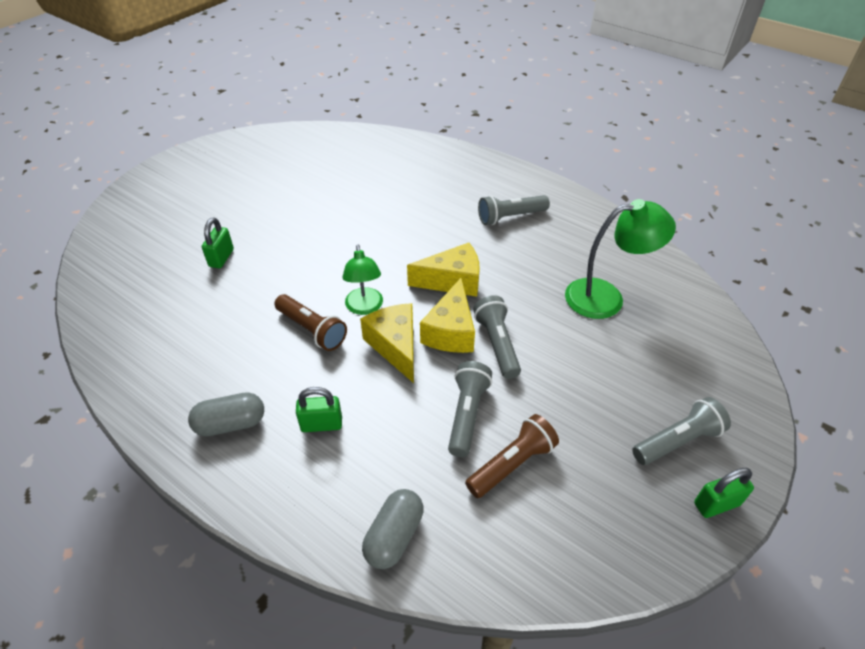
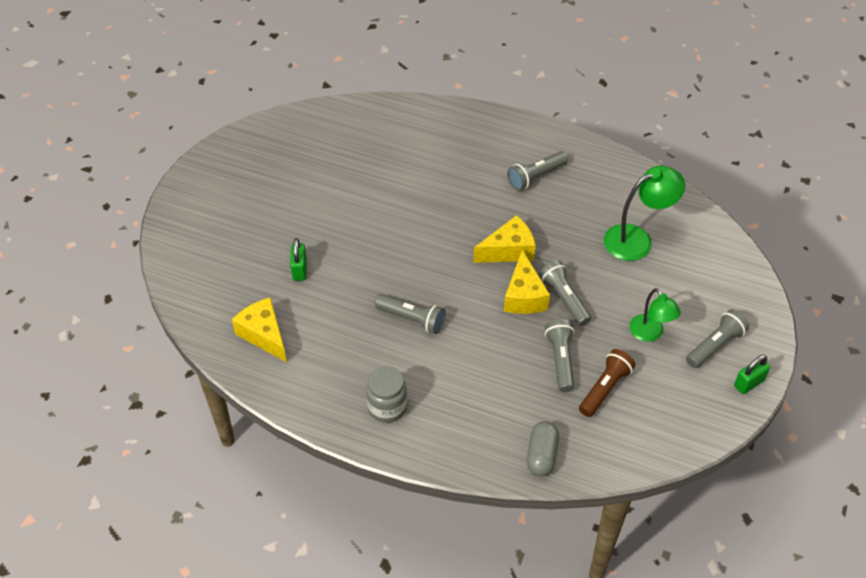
camera: 15 degrees left, 5 degrees up
(231, 424) = (387, 407): grey capsule -> grey jar
(312, 330) = (412, 319): brown flashlight -> grey flashlight
(321, 424) = (456, 392): green padlock -> none
(365, 307) = (446, 290): green lamp -> green lamp (650, 334)
(395, 346) = (485, 318): yellow cheese -> yellow cheese (264, 335)

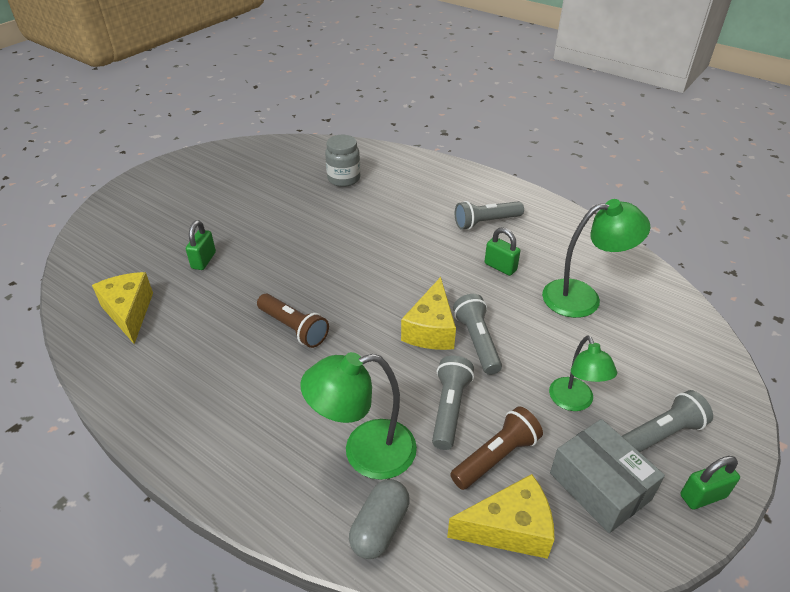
camera: 15 degrees right, 10 degrees down
(387, 407) = (214, 418): grey jar -> grey jar (344, 179)
(412, 319) = (293, 328): grey flashlight -> brown flashlight
(508, 250) = (431, 282): yellow cheese -> yellow cheese (509, 528)
(511, 407) = (365, 452): none -> green lamp
(562, 223) = (500, 267): none -> green padlock
(680, 392) = (600, 486): none -> grey box

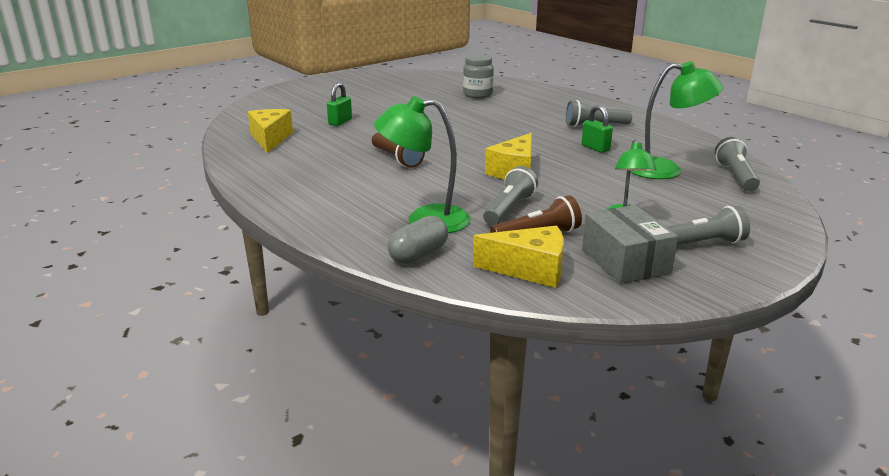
camera: 15 degrees right, 15 degrees down
(477, 342) = (552, 181): grey flashlight -> grey flashlight (735, 176)
(702, 496) = (723, 278): green padlock -> none

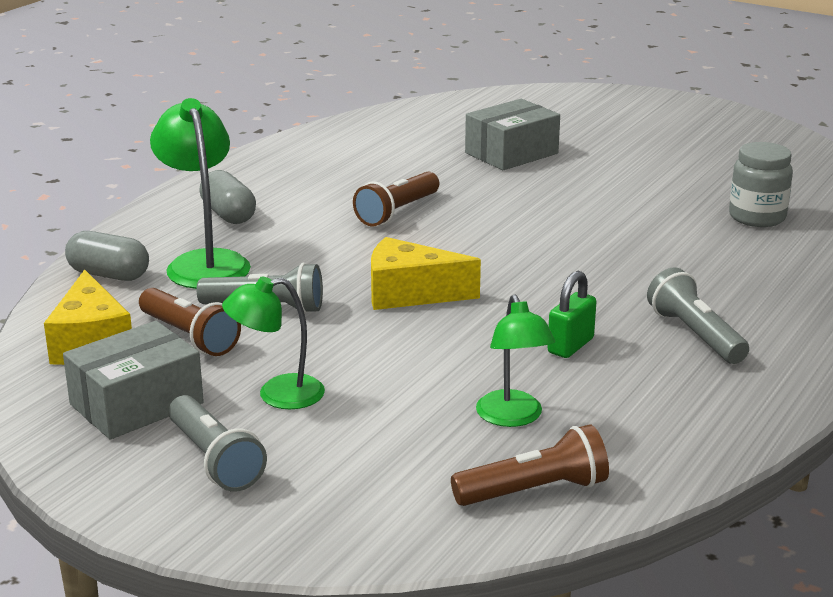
camera: 70 degrees right, 0 degrees up
(270, 139) = (408, 132): yellow cheese -> none
(340, 122) = (511, 153): green padlock -> grey box
(349, 204) = (228, 214): none -> grey capsule
(666, 170) = (513, 417): green lamp -> green lamp, size x0.66
(735, 176) = (534, 491): grey flashlight -> brown flashlight

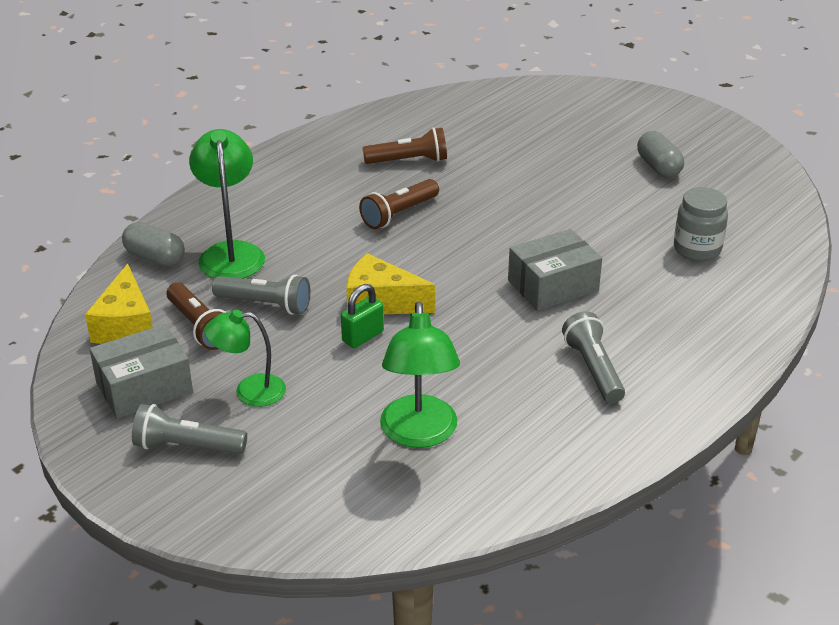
camera: 10 degrees right, 10 degrees up
(215, 460) = (187, 446): grey flashlight -> grey flashlight turned 120 degrees clockwise
(228, 214) = (263, 203): grey capsule -> grey capsule (658, 167)
(511, 153) = (515, 157): grey box -> grey box (553, 286)
(513, 417) = (419, 434): green lamp -> green lamp, size x1.51
(534, 491) = (411, 504): brown flashlight -> brown flashlight (409, 161)
(570, 346) = (489, 369): green padlock -> green padlock (363, 336)

